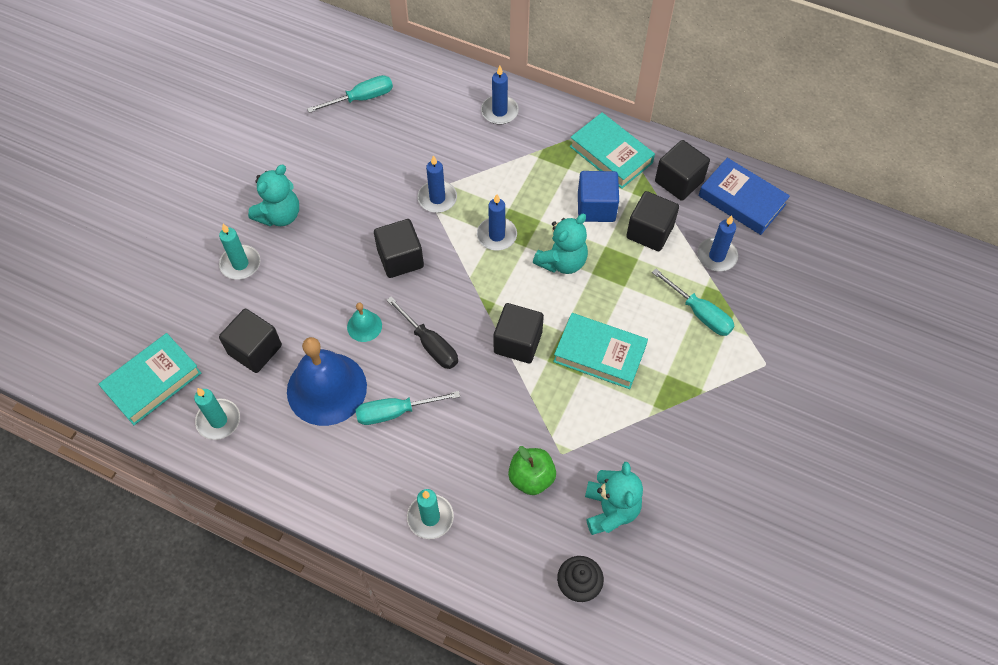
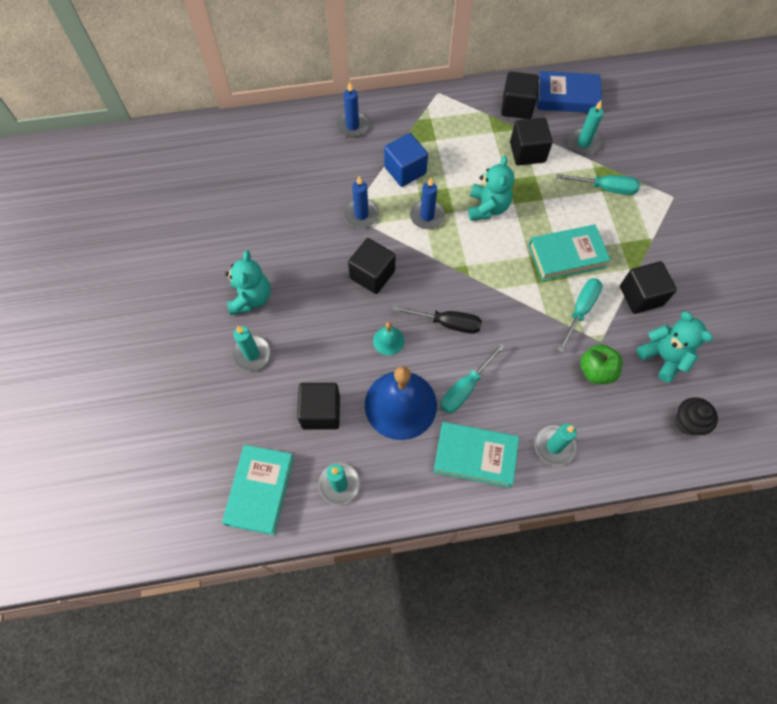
camera: 35 degrees left, 5 degrees up
(361, 98) = (239, 173): turquoise screwdriver -> turquoise screwdriver (580, 310)
(518, 342) = (506, 283): black cube -> black cube (641, 296)
(596, 207) = (478, 156): blue cube -> blue cube (405, 170)
(611, 154) = (456, 113): turquoise book -> turquoise book (475, 456)
(717, 256) = (583, 143): blue candle -> turquoise candle

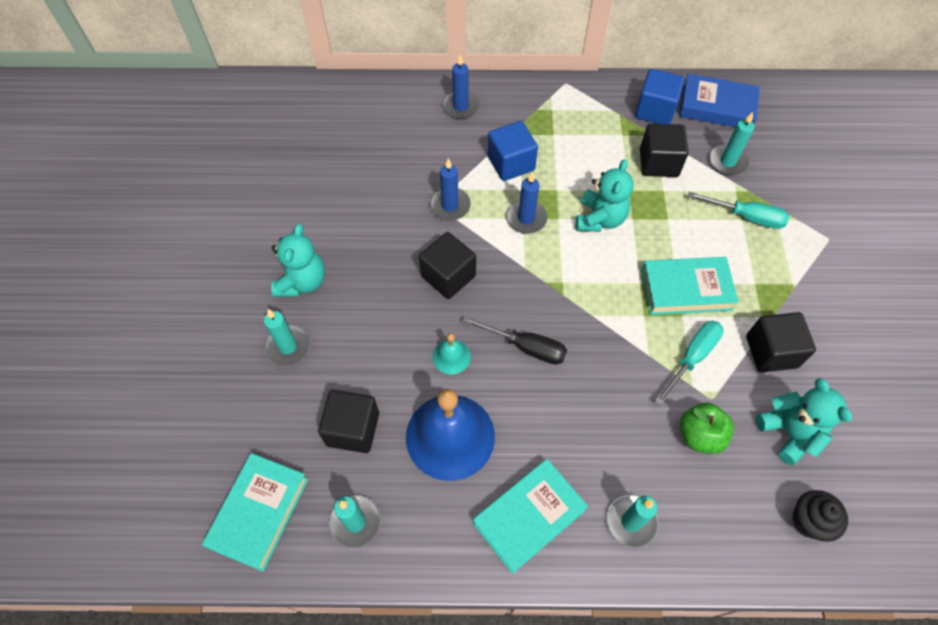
camera: 10 degrees right, 5 degrees down
(465, 388) = (533, 429): turquoise screwdriver -> none
(475, 456) = (529, 517): turquoise book -> turquoise book turned 60 degrees counterclockwise
(516, 107) = (655, 110): black cube -> blue cube

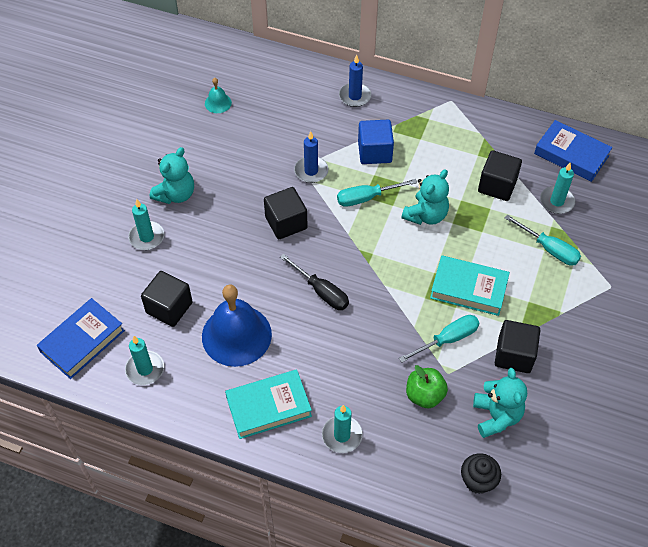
camera: 20 degrees right, 5 degrees down
(259, 513) = (82, 341): turquoise book -> blue book
(451, 356) = (262, 281): turquoise bell -> turquoise bell (218, 103)
(526, 218) = (366, 198): blue candle -> turquoise screwdriver
(655, 110) = (516, 143): blue cube -> none

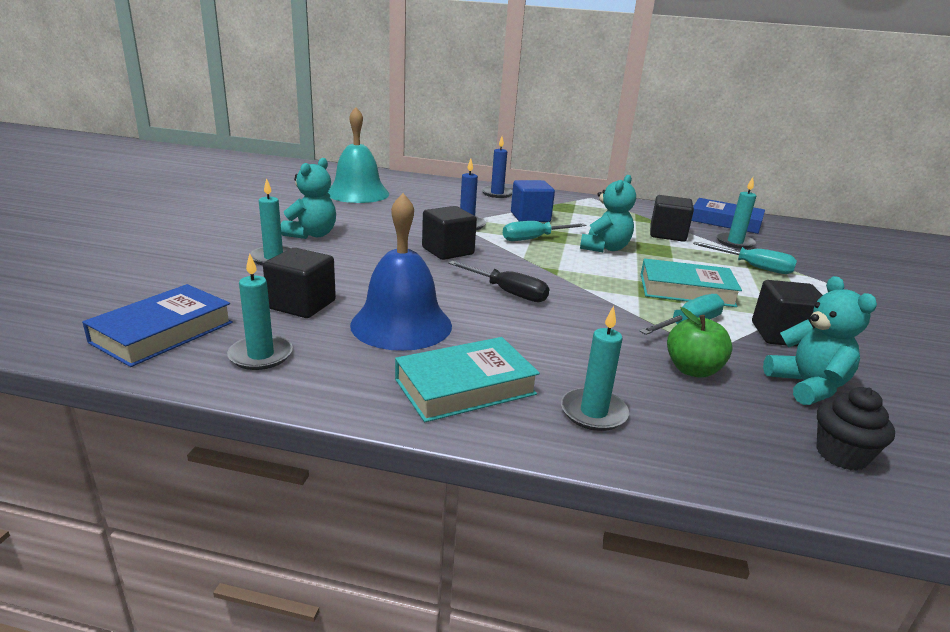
camera: 10 degrees left, 30 degrees down
(218, 103) = (357, 193): turquoise bell -> turquoise bell, size x2.21

